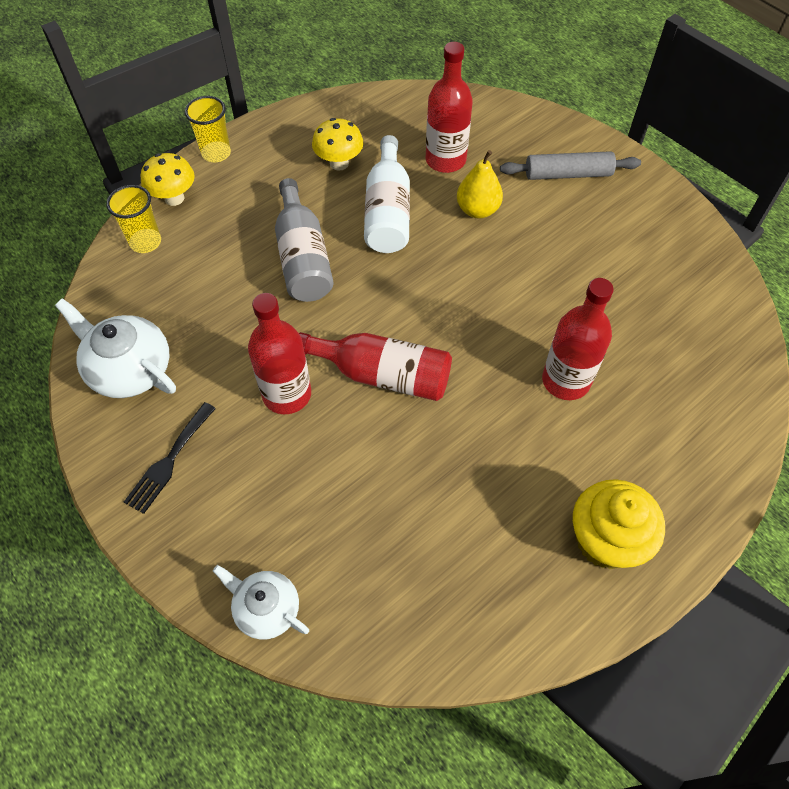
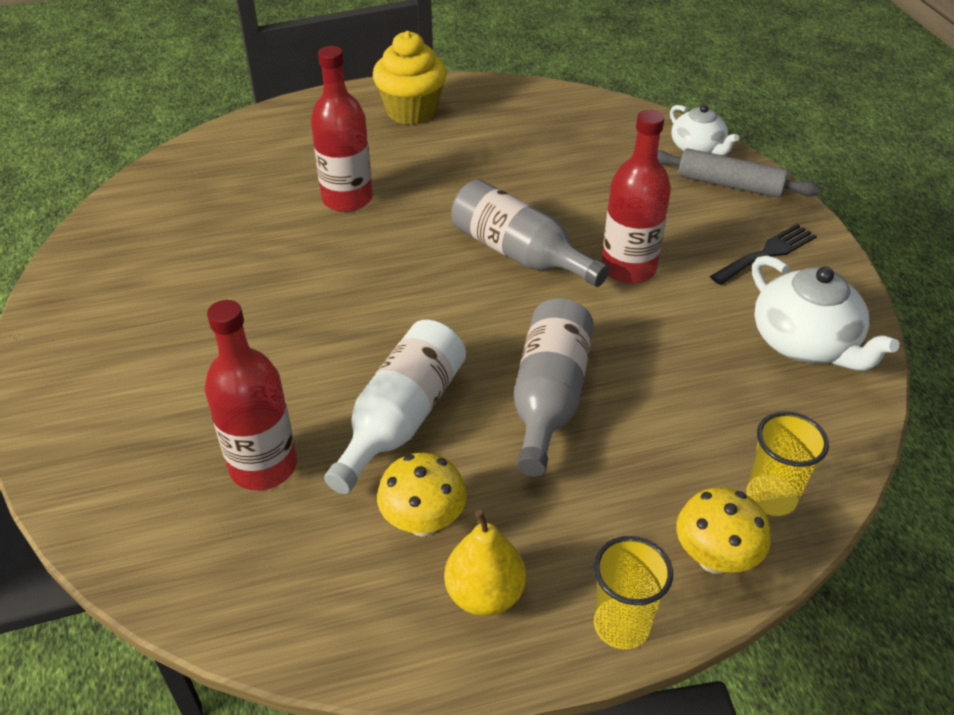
camera: 155 degrees left, 15 degrees down
(383, 375) = (520, 254): red bottle -> grey bottle
(477, 210) = (284, 379): yellow pear -> yellow pear (485, 594)
(568, 174) = (125, 383): grey rolling pin -> grey rolling pin (729, 184)

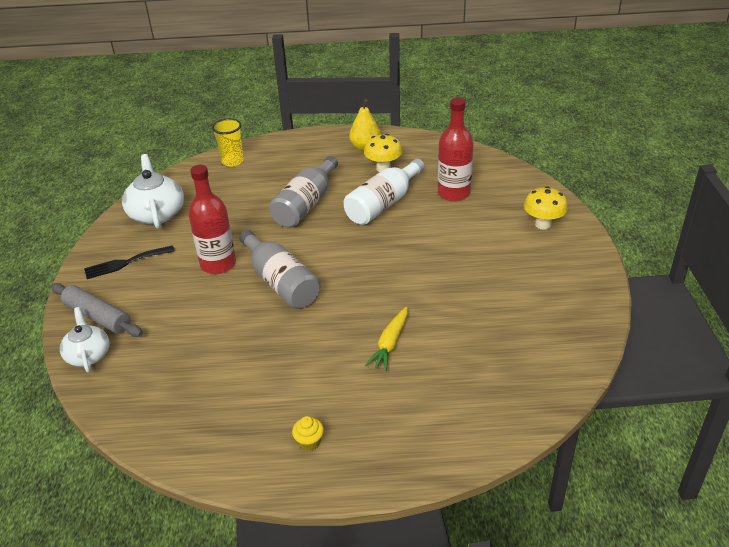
camera: 165 degrees left, 5 degrees down
(347, 199) = (390, 344): red bottle -> yellow carrot
(411, 111) = (309, 442): yellow cupcake -> yellow cupcake, size x0.43
(621, 625) = (318, 136): yellow cup -> none
(714, 559) = (271, 148): yellow mushroom -> yellow mushroom (543, 224)

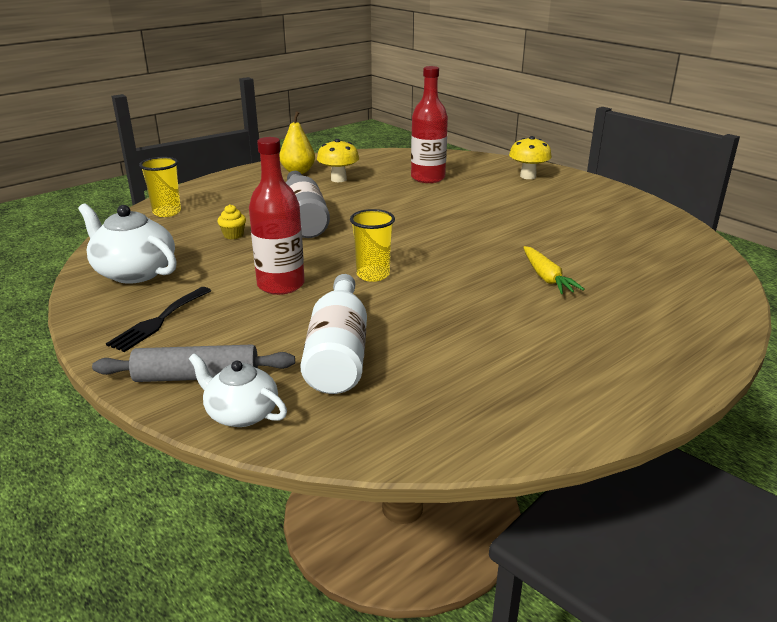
camera: 40 degrees left, 10 degrees down
(281, 282) = (373, 275): grey bottle -> yellow cup
(309, 442) = (604, 368): yellow cupcake -> yellow cupcake (233, 235)
(383, 204) = (379, 199): white bottle -> white bottle (338, 353)

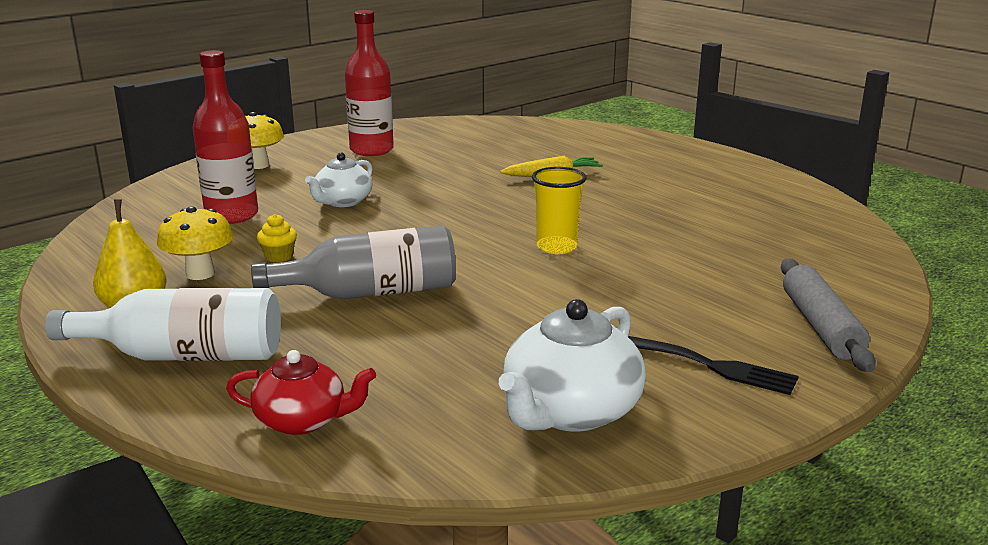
camera: 90 degrees left, 5 degrees down
(167, 212) = (303, 420): yellow cup -> red teapot
(233, 235) = (427, 342): yellow cupcake -> yellow cupcake (279, 257)
(241, 413) = (865, 298): white teapot -> white teapot (342, 202)
(281, 285) = (592, 296): red bottle -> red bottle (371, 150)
(338, 353) = (736, 260): white bottle -> white bottle (184, 355)

